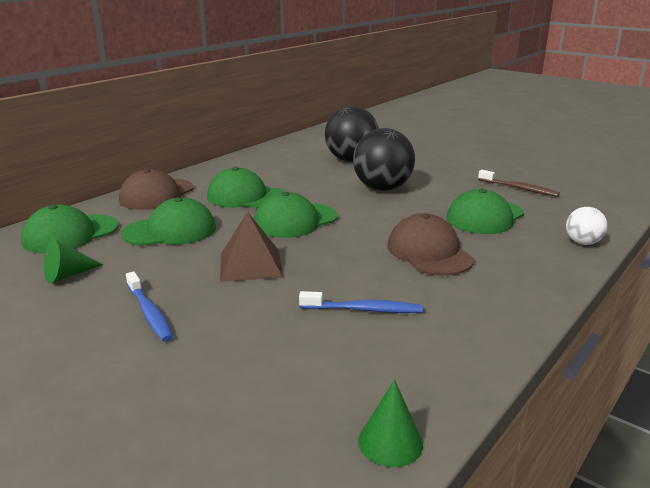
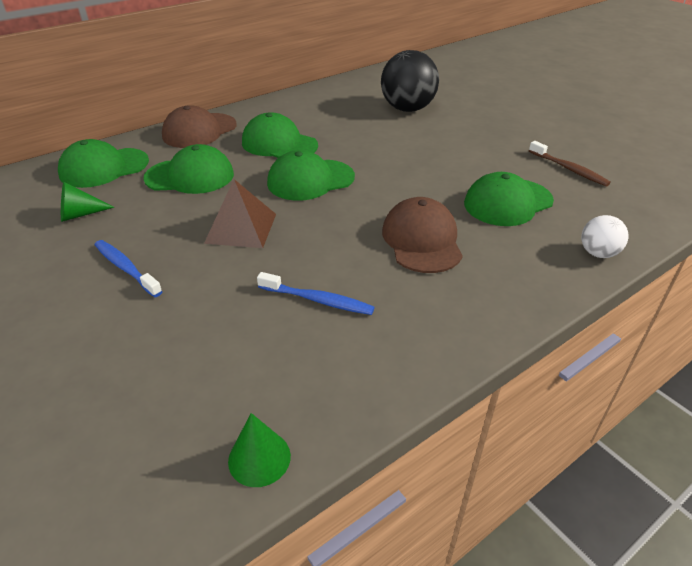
camera: 15 degrees right, 15 degrees up
(149, 313) = (126, 268): blue toothbrush -> blue toothbrush turned 150 degrees clockwise
(382, 188) = (419, 150): black ball -> none

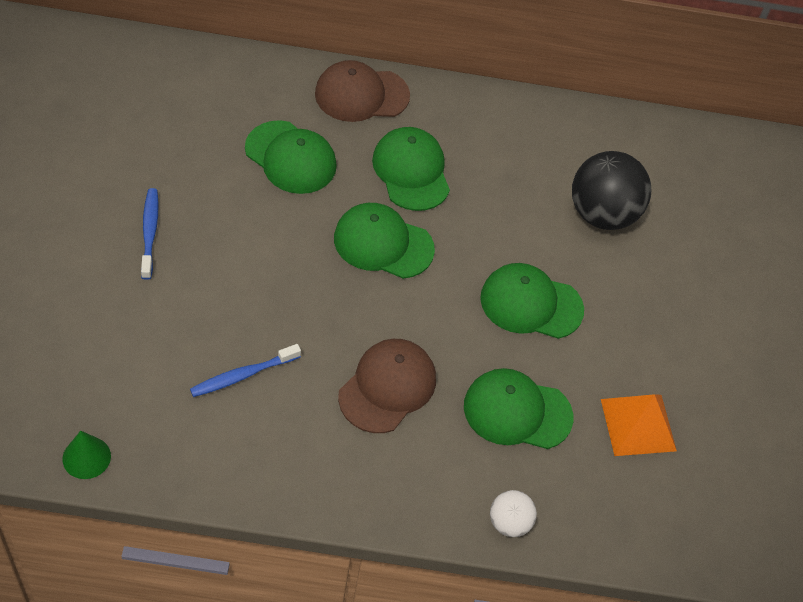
camera: 35 degrees right, 15 degrees up
(80, 214) = (168, 142): green cone -> none
(104, 168) = (234, 91): green cap -> green cap (531, 304)
(241, 228) = (267, 256): brown pyramid -> none
(317, 300) = (243, 375): blue toothbrush -> blue toothbrush turned 90 degrees clockwise
(568, 169) = (638, 424): brown toothbrush -> orange pyramid

